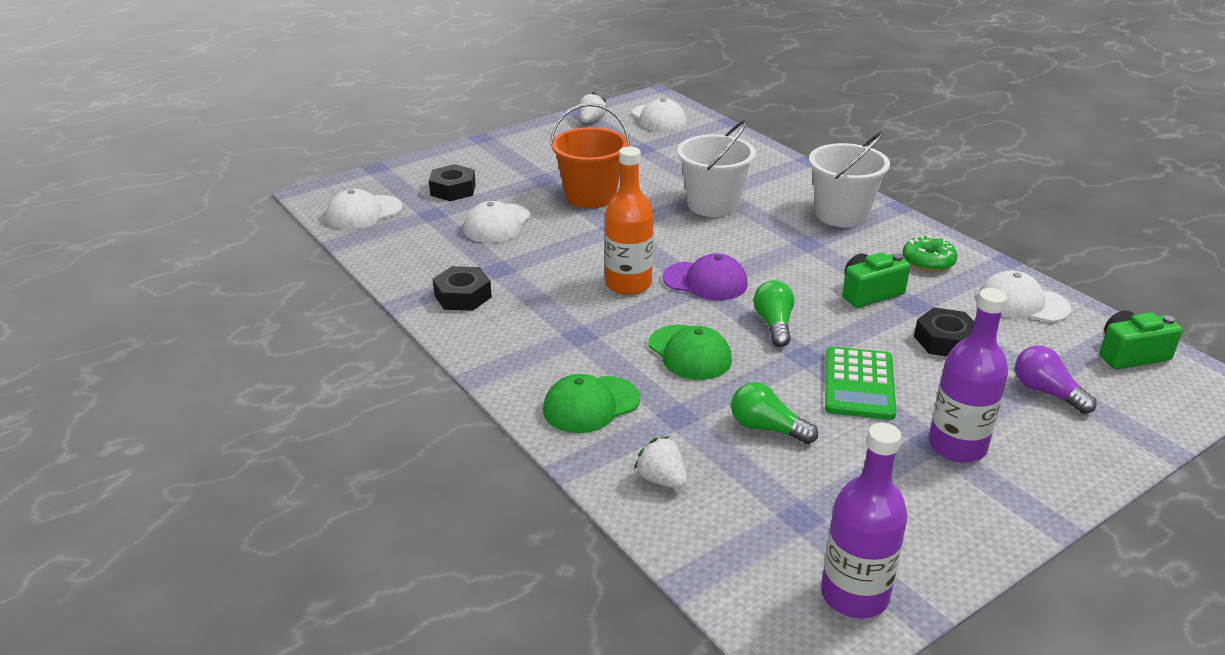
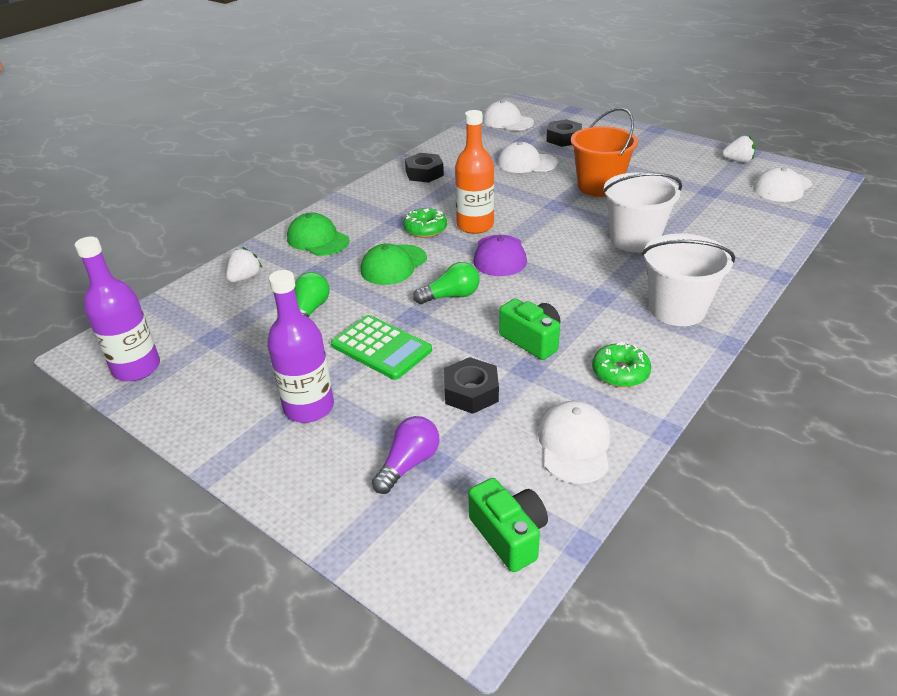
camera: 75 degrees right, 5 degrees up
(616, 318) = (425, 229): none -> green donut
(859, 384) = (381, 348): green calculator -> green calculator turned 135 degrees counterclockwise

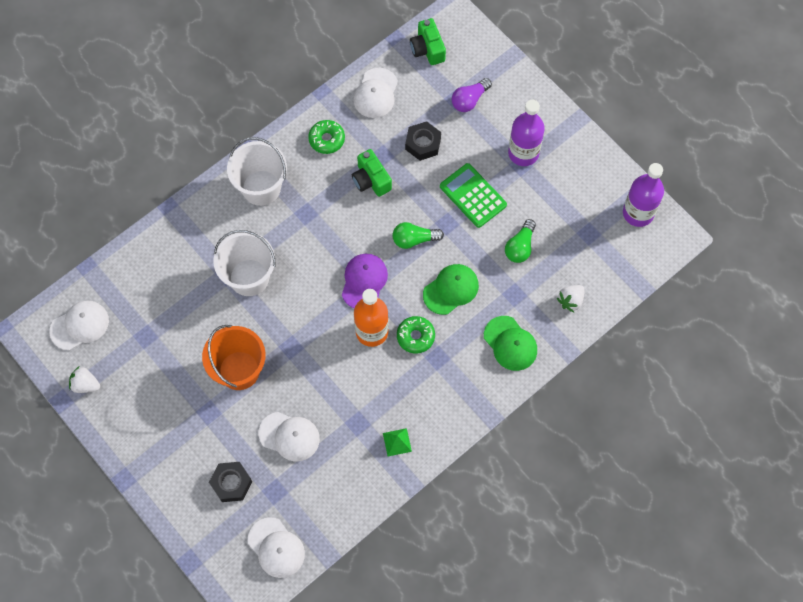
camera: 170 degrees left, 30 degrees up
(424, 173) = (397, 442): black nut -> green pyramid

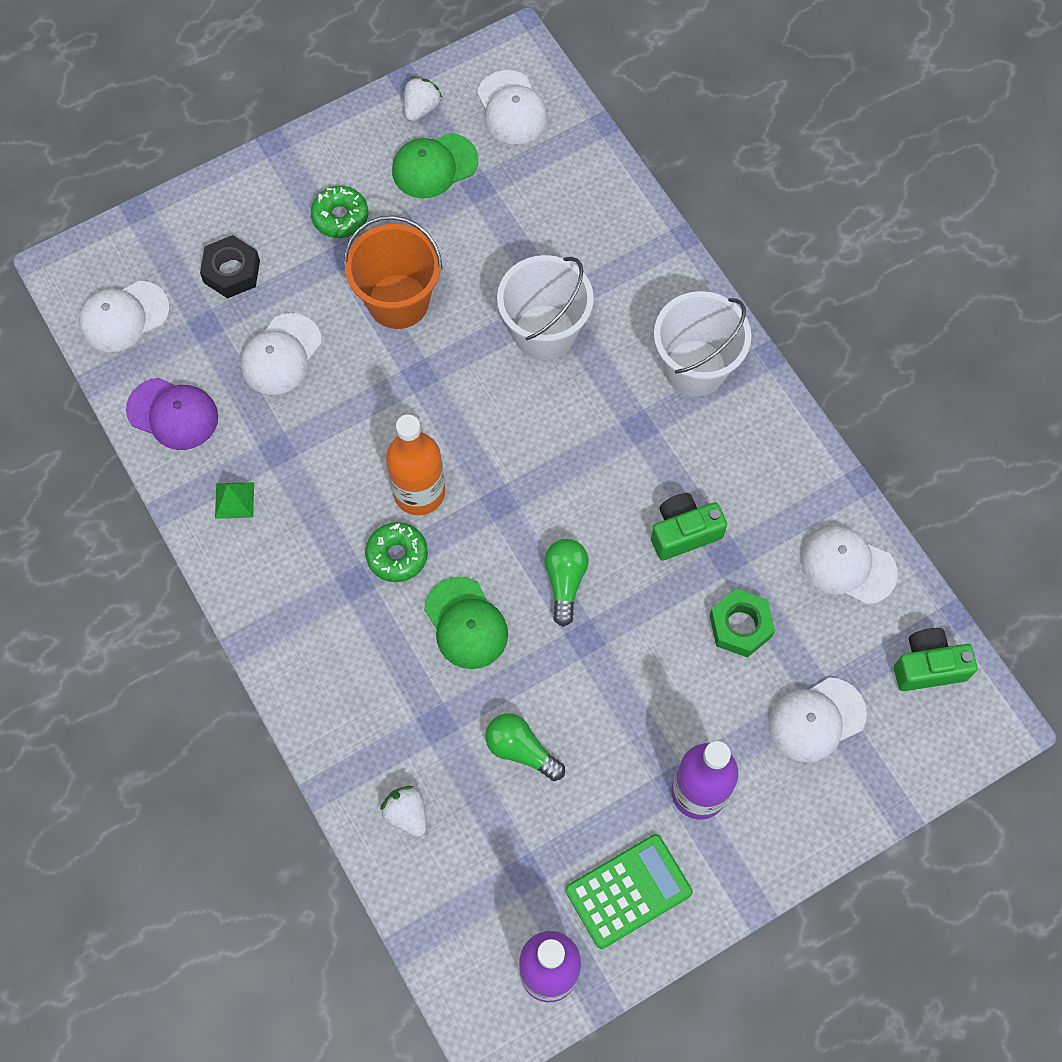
camera: 100 degrees right, 0 degrees up
(327, 139) = (769, 476): green donut -> green donut (340, 217)
(364, 281) = (506, 494): purple cap -> purple cap (173, 414)
(423, 144) = (740, 626): black nut -> green nut
(469, 100) = (816, 719): purple light bulb -> white cap
(473, 196) = (629, 690): green calculator -> green calculator (628, 891)
(510, 343) = (353, 699): green cap -> green cap (434, 166)

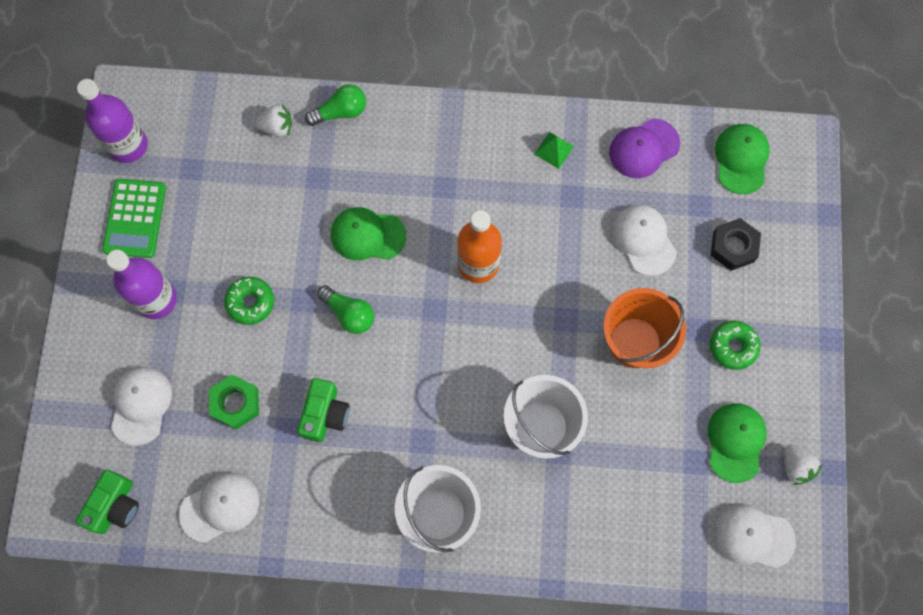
camera: 125 degrees right, 5 degrees up
(124, 317) = (741, 159): white cap -> green cap
(397, 555) = (444, 223): green donut -> green donut (250, 302)
(521, 750) = (264, 215): green light bulb -> green light bulb (340, 112)

